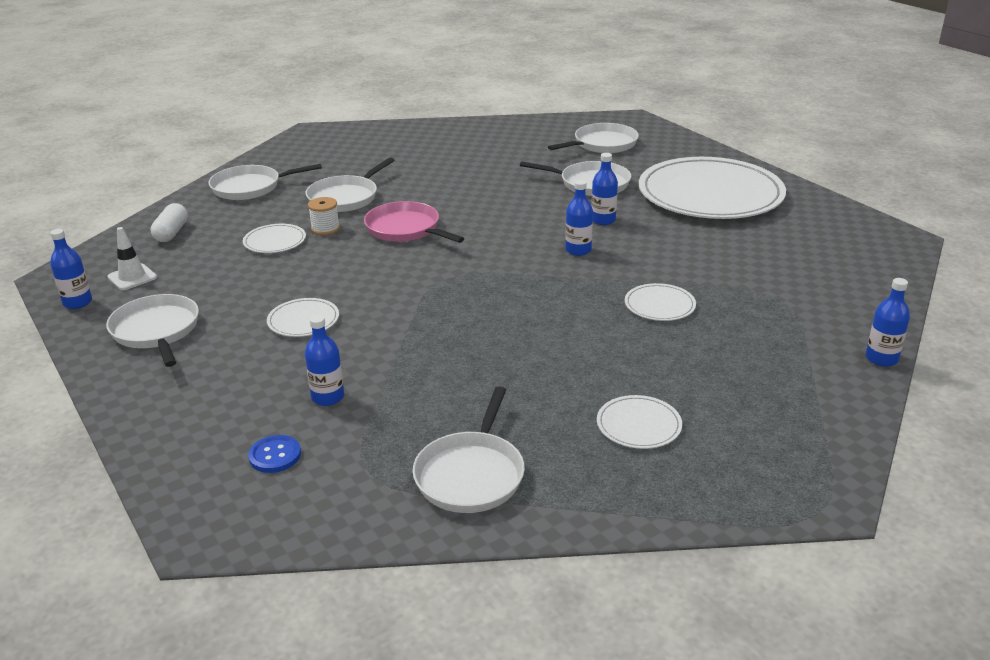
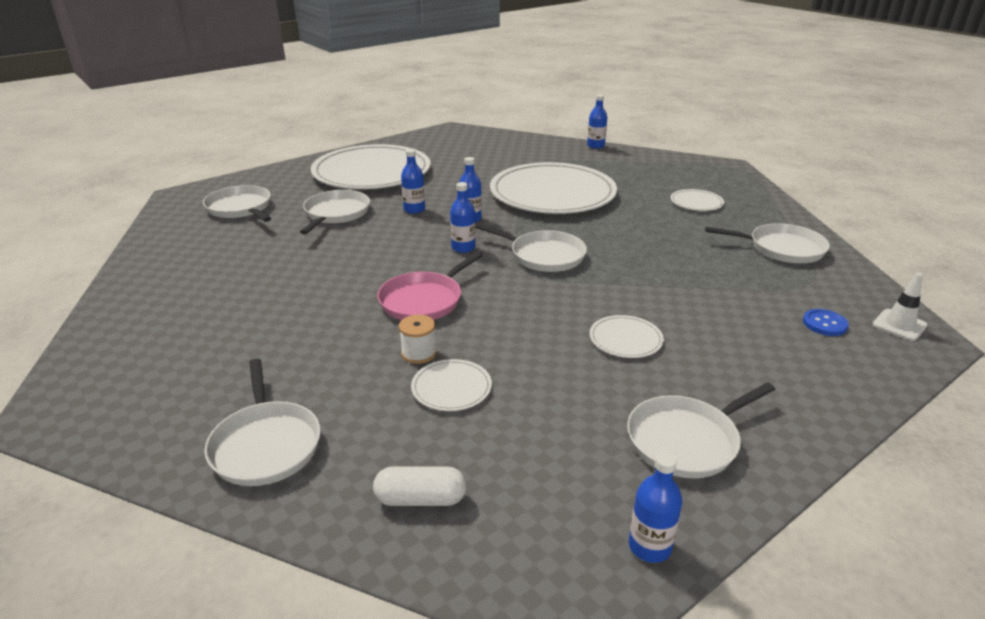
camera: 95 degrees left, 0 degrees up
(132, 277) = (565, 505): white traffic cone -> white traffic cone (899, 325)
(328, 397) = (737, 310): blue bottle -> blue bottle (463, 248)
(345, 198) = (330, 349): white pan -> white pan (544, 255)
(659, 305) = (552, 193): white plate -> white plate, size x2.49

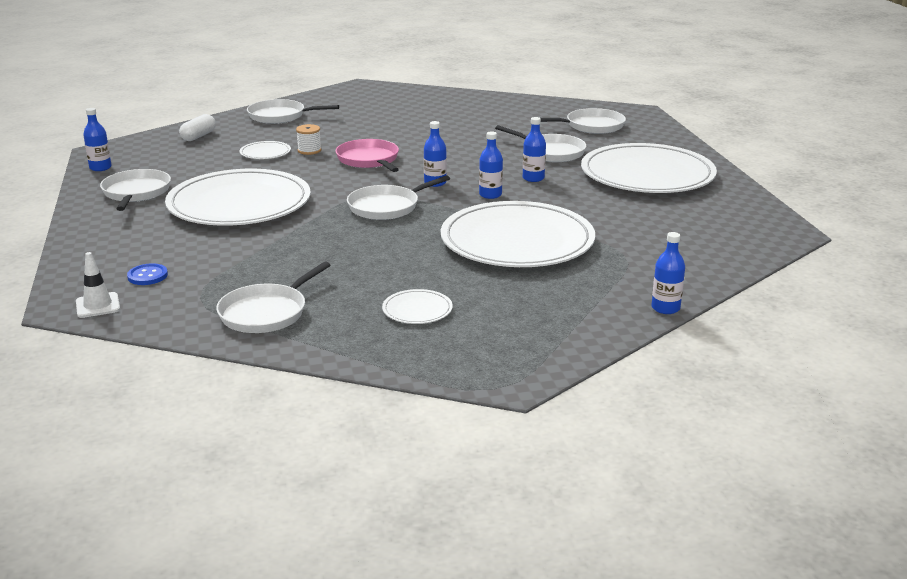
camera: 115 degrees right, 5 degrees down
(625, 339) = (239, 204): white plate -> white plate, size x2.49

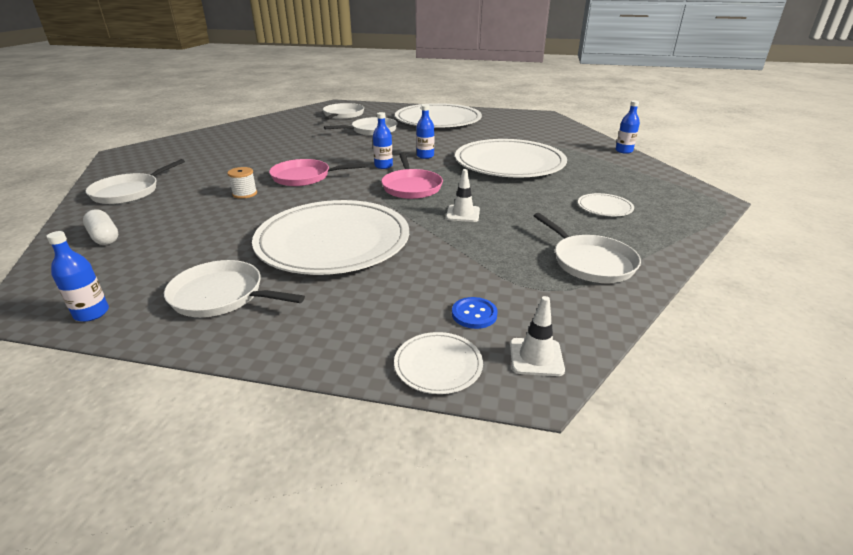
camera: 65 degrees left, 5 degrees up
(265, 153) = (217, 212): white plate -> white plate (438, 365)
(337, 241) = (463, 214): none -> white traffic cone
(386, 207) = (411, 187): white pan -> pink pan
(533, 178) = (410, 142): blue bottle -> none

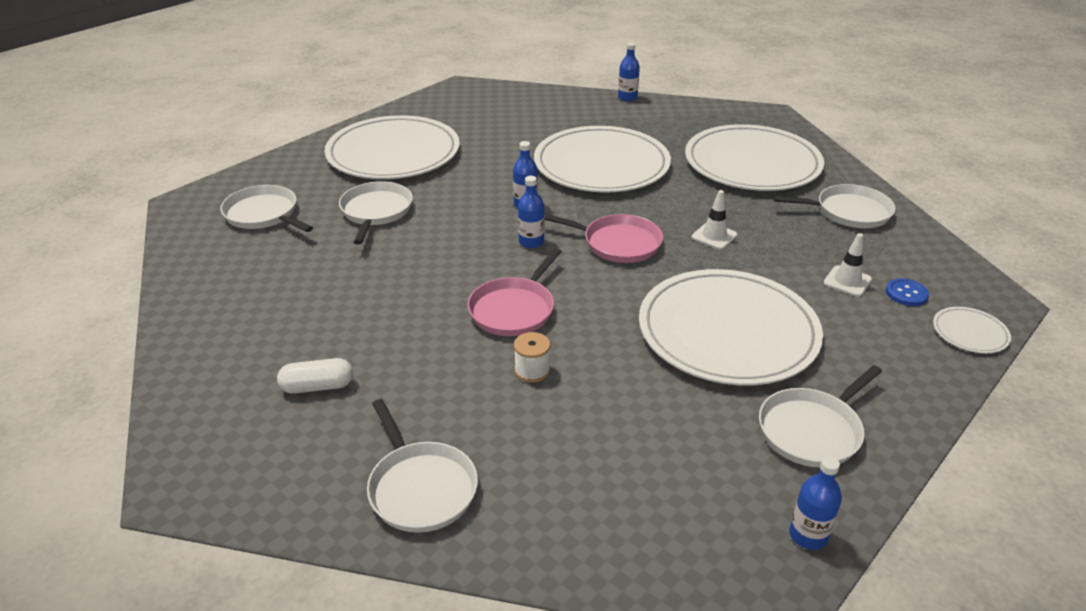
camera: 60 degrees left, 5 degrees up
(104, 237) = (592, 521): white capsule -> white capsule (317, 387)
(536, 357) = (972, 287): white traffic cone -> white traffic cone (847, 281)
(604, 207) = (752, 163): white plate -> white plate, size x2.49

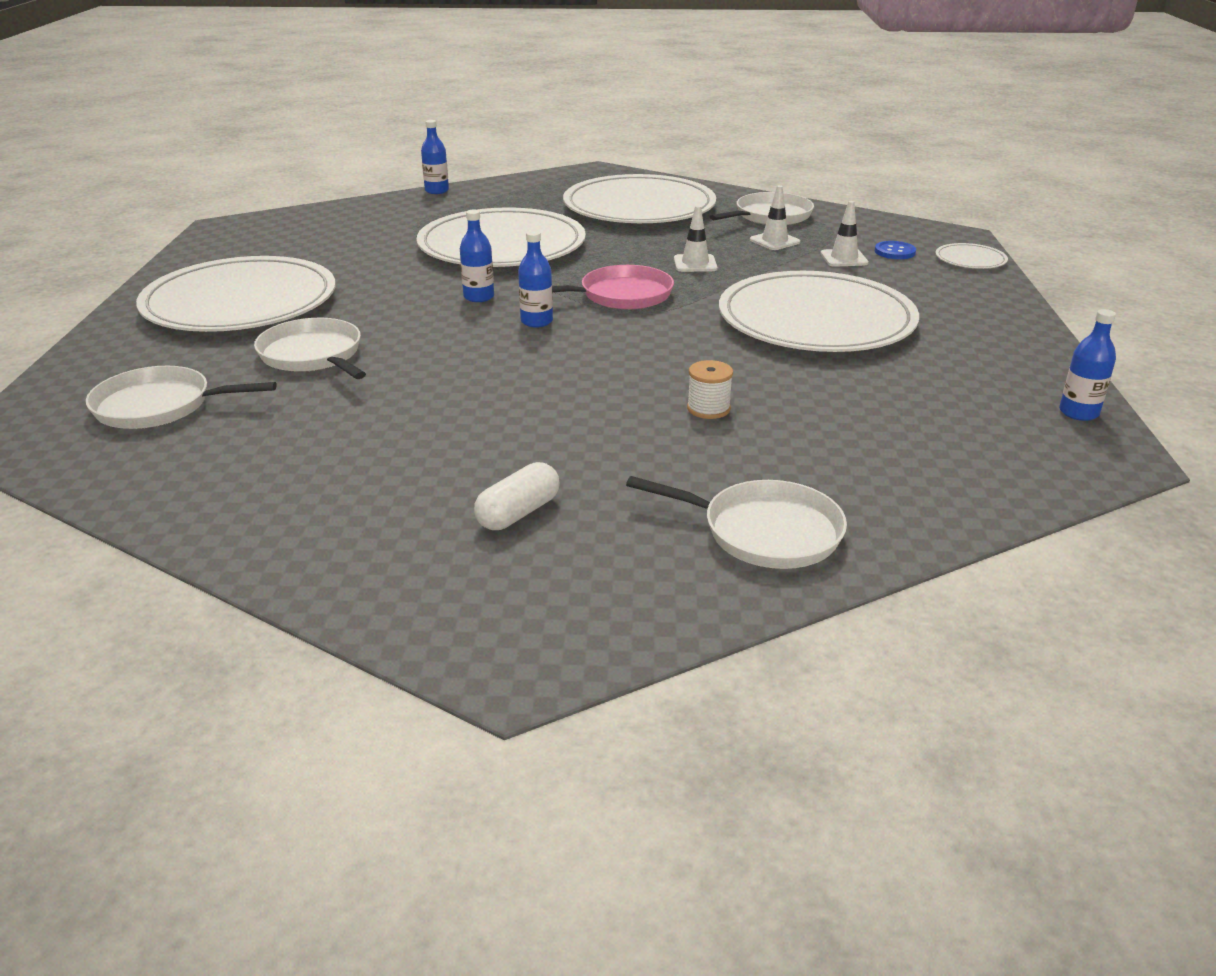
camera: 40 degrees left, 5 degrees down
(514, 309) = (612, 374): pink pan -> none
(812, 430) = (977, 354): white pan -> none
(813, 239) = (774, 241): none -> white traffic cone

